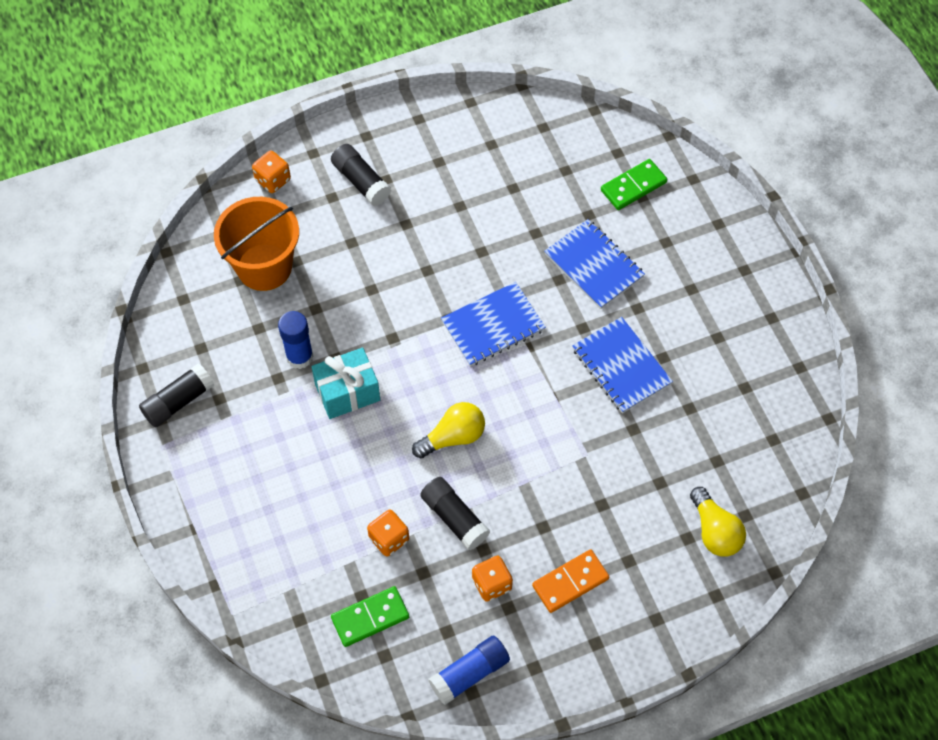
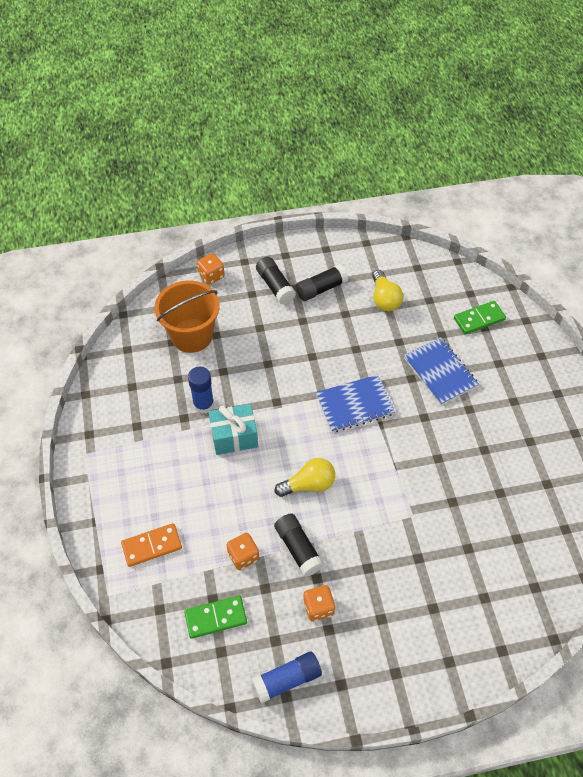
camera: 10 degrees right, 5 degrees down
(178, 401) = (106, 423): black glue stick -> black glue stick (321, 289)
(570, 582) = (382, 617): orange domino -> orange domino (152, 546)
(621, 366) = (450, 451): blue notebook -> none
(714, 531) = (508, 596): yellow light bulb -> yellow light bulb (384, 299)

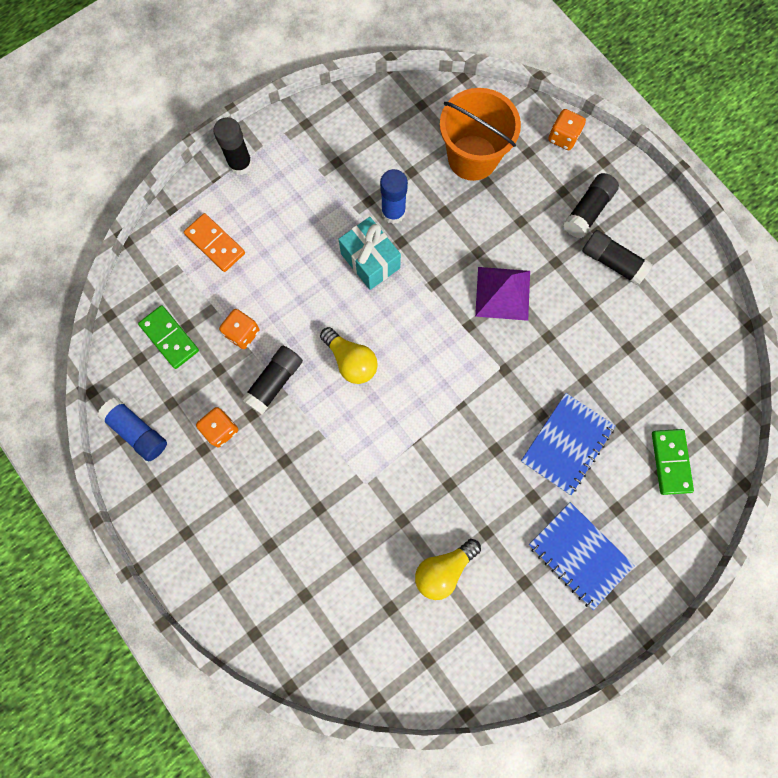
camera: 65 degrees right, 20 degrees up
(92, 497) = (240, 164): none -> black glue stick
(308, 362) = (503, 293): none -> purple pyramid
(355, 404) = (473, 366): blue notebook -> blue notebook (579, 555)
(384, 299) = (638, 339): yellow light bulb -> yellow light bulb (443, 569)
(479, 319) = (670, 462): green domino -> green domino turned 45 degrees clockwise

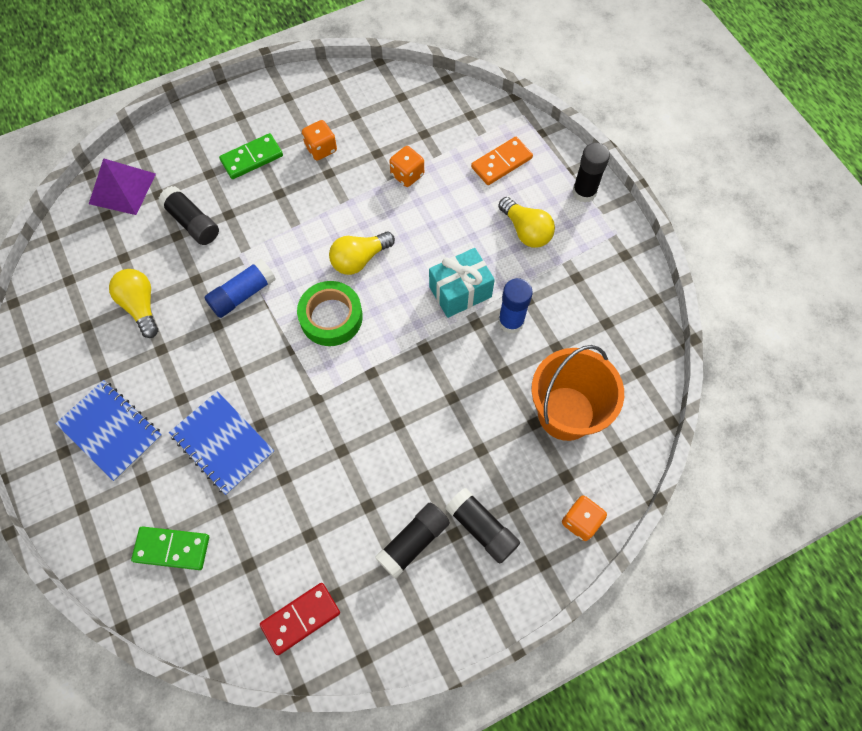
camera: 100 degrees right, 10 degrees down
(137, 431) = (336, 90): blue glue stick -> blue glue stick (243, 294)
(169, 338) = (415, 119): green domino -> green domino (252, 158)
(274, 382) = (354, 194): black glue stick -> black glue stick (192, 222)
(293, 211) = (526, 231): none -> yellow light bulb
(419, 374) = (331, 317): none -> green tape
(503, 293) = (400, 413): purple pyramid -> purple pyramid (122, 188)
(579, 555) = (111, 431): blue notebook -> blue notebook turned 75 degrees clockwise
(696, 338) = (300, 618): none -> red domino

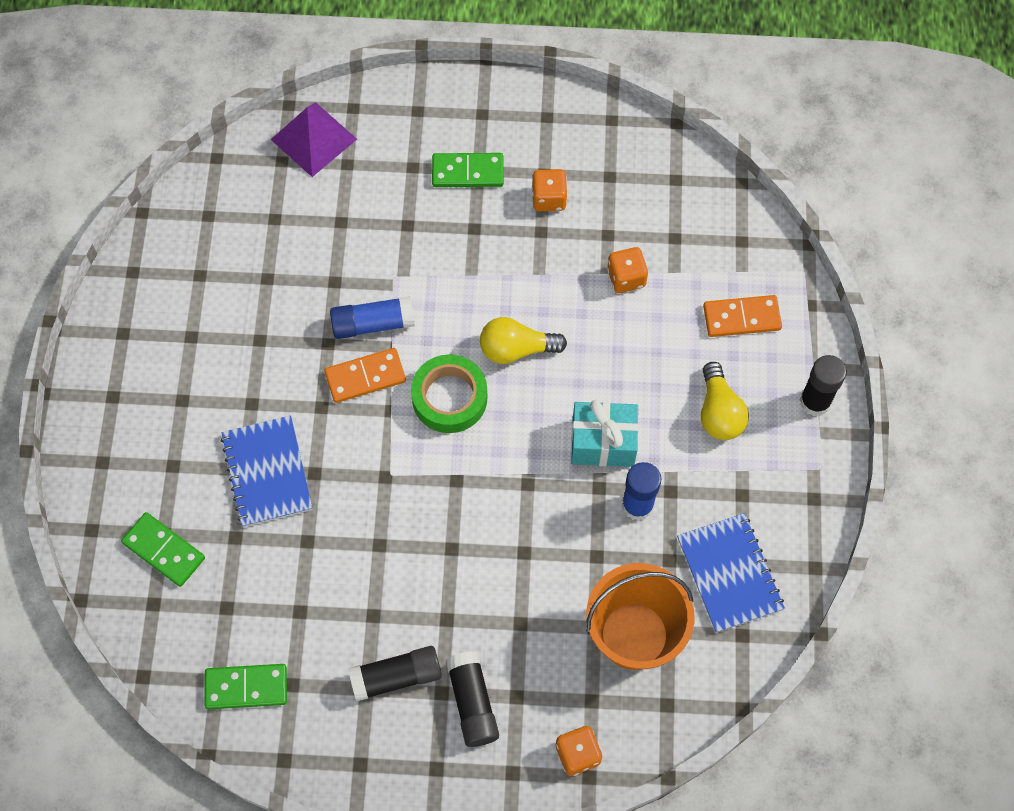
camera: 30 degrees right, 0 degrees up
(111, 431) = (168, 400): blue notebook -> blue notebook (729, 574)
(140, 306) = (264, 282): yellow light bulb -> none
(192, 222) = (365, 215): black glue stick -> none
(259, 334) = (365, 377): none -> orange domino
(300, 618) = (246, 687): red domino -> green domino

